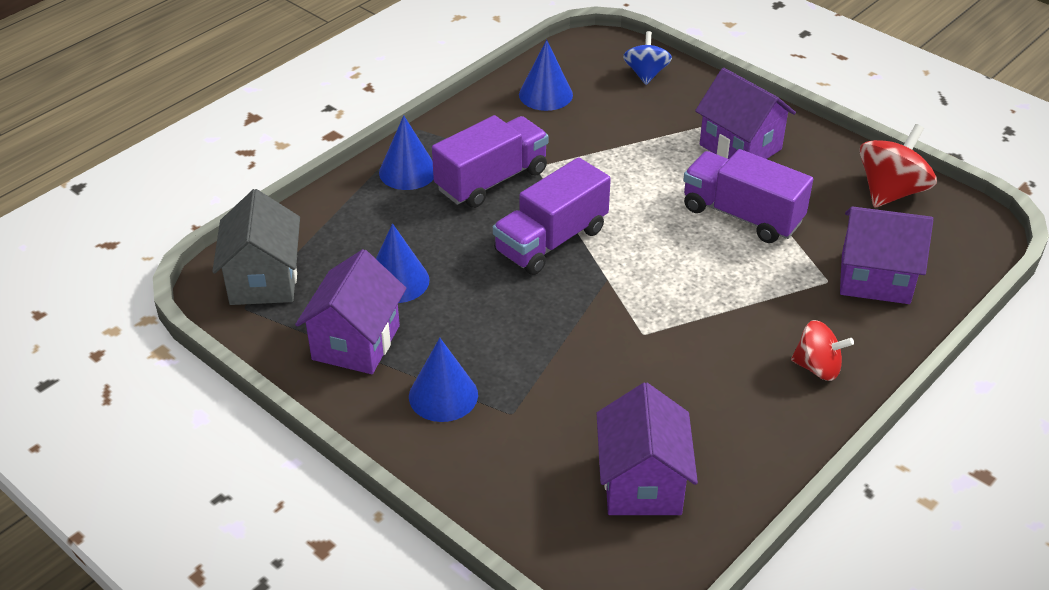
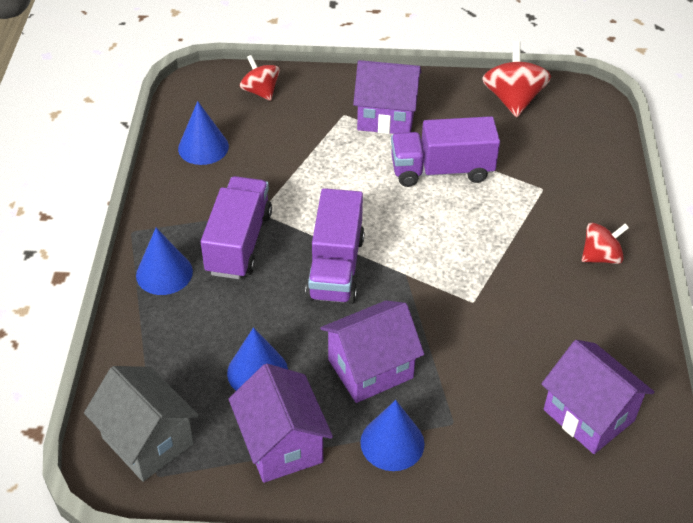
camera: 40 degrees left, 5 degrees up
(646, 74) = (260, 91): blue spinning top -> red spinning top
(875, 279) = (568, 170): purple house -> purple house (370, 369)

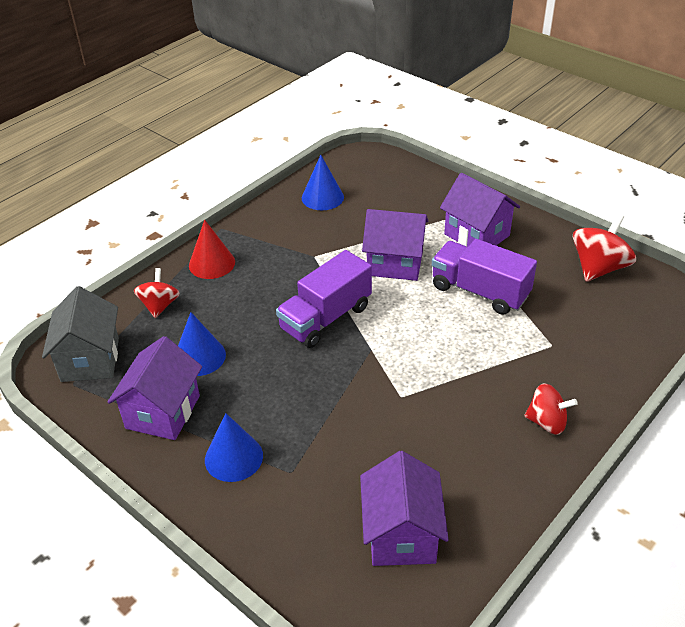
camera: 40 degrees right, 5 degrees down
(164, 273) = (212, 263): blue cone -> red cone
(239, 243) = (278, 269): purple truck -> none
(260, 91) = (401, 178): red spinning top -> red spinning top (159, 305)
(370, 369) = (274, 399): purple house -> purple house (395, 263)

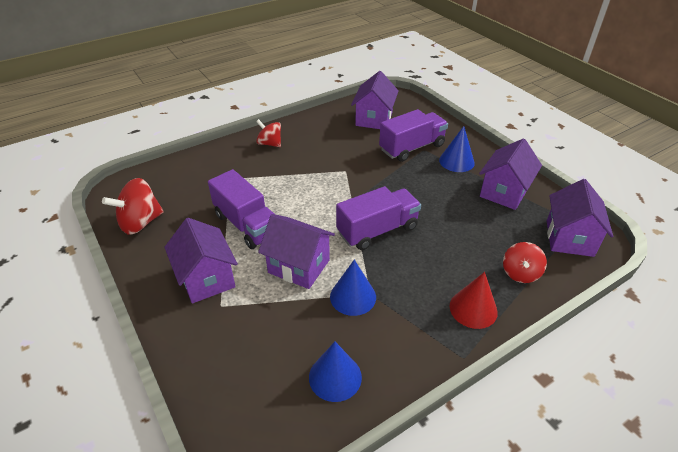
camera: 165 degrees left, 0 degrees up
(90, 359) = (569, 238): grey house -> purple house
(199, 356) = (480, 222): blue cone -> blue cone (353, 296)
(312, 471) = (412, 148): none -> purple truck

